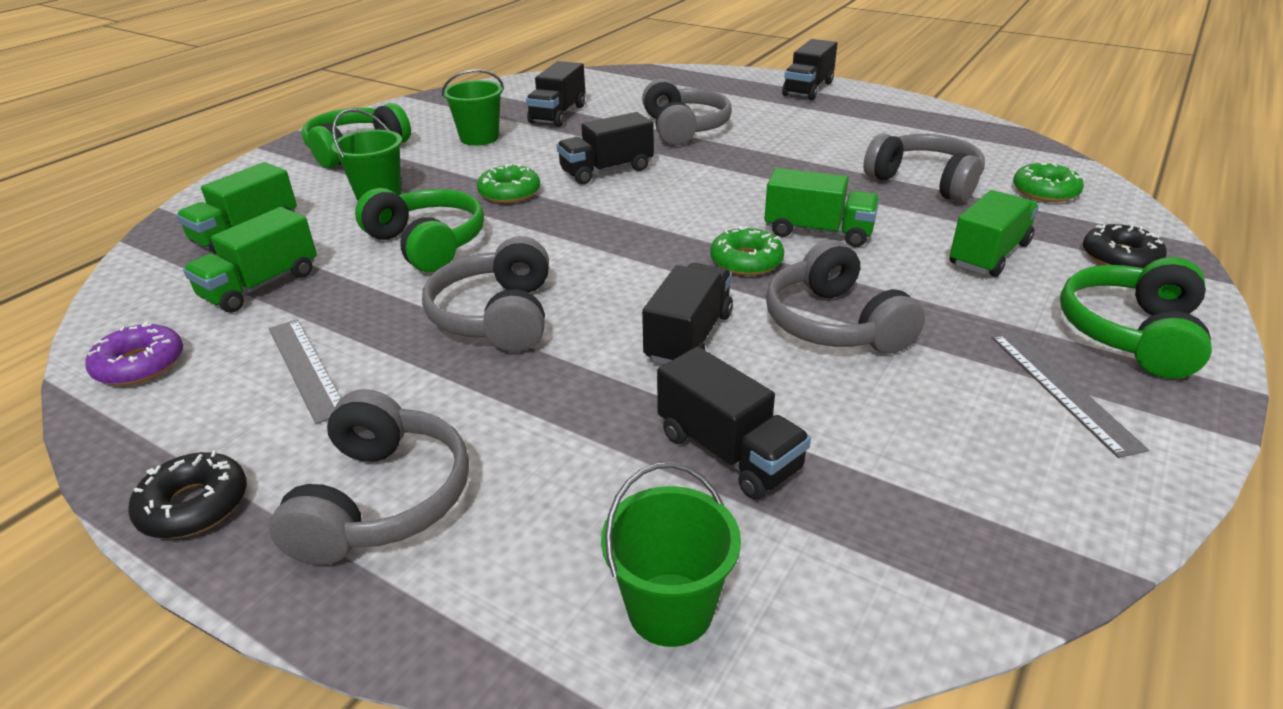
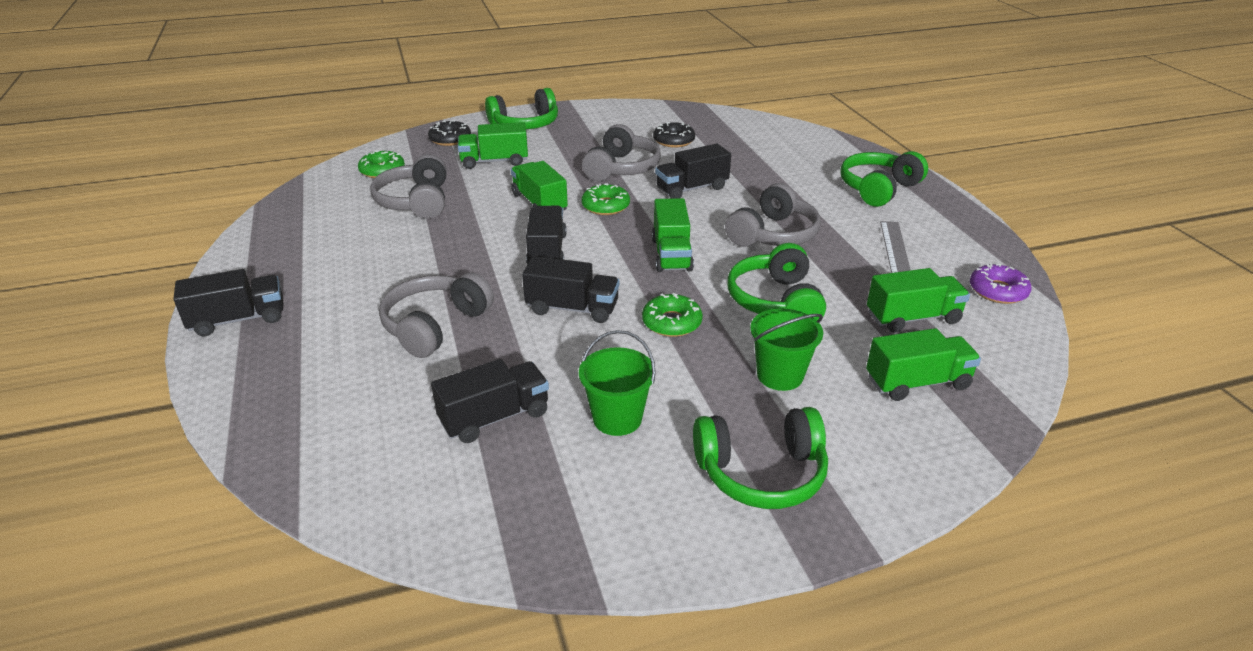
camera: 140 degrees left, 0 degrees up
(194, 505) = (960, 214): black donut -> black donut (674, 141)
(382, 500) = (878, 189): grey headphones -> green headphones
(587, 242) = (671, 254): none -> green truck
(670, 609) = (800, 137): green bucket -> none
(728, 452) = (734, 154): black truck -> black truck (547, 251)
(1062, 389) = (589, 125): grey ruler -> none

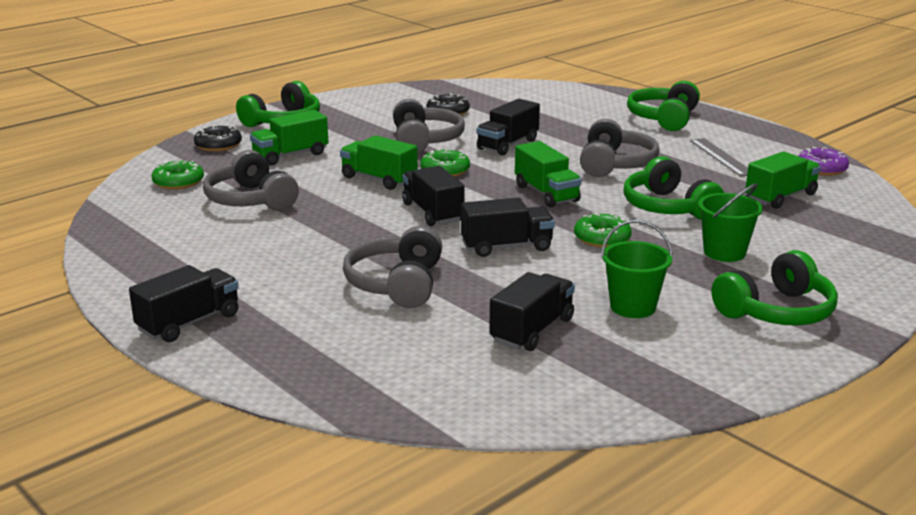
camera: 25 degrees left, 10 degrees down
(917, 382) = (825, 235): green truck -> none

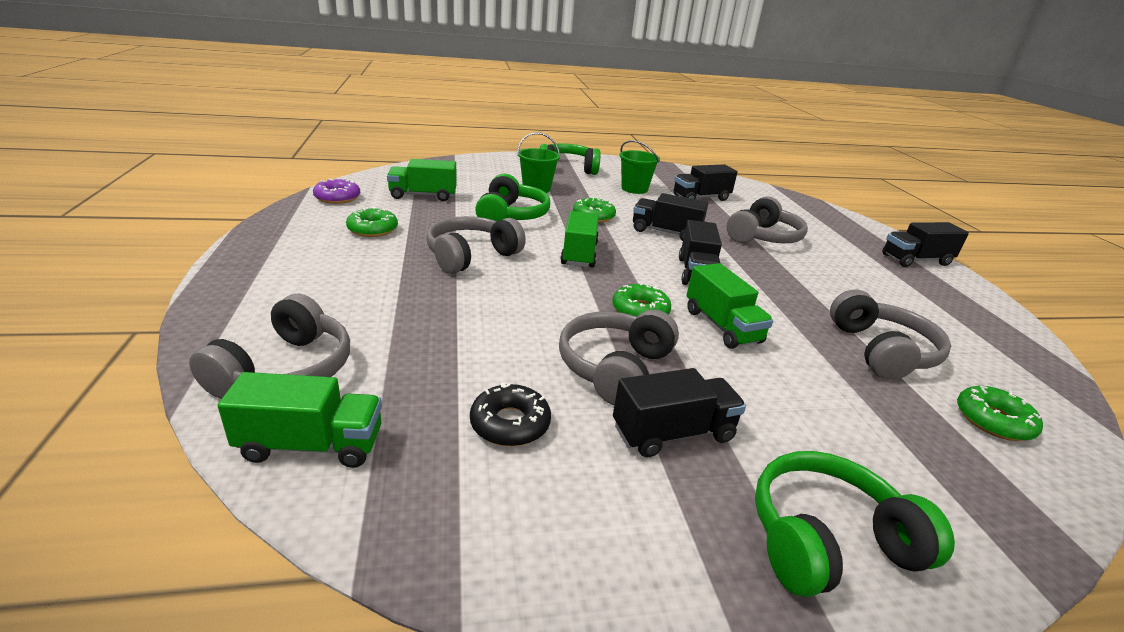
camera: 150 degrees left, 5 degrees up
(218, 145) = (957, 501): black donut -> none
(290, 155) = (824, 415): green truck -> green truck (311, 445)
(508, 144) = (526, 318): black truck -> black truck (673, 433)
(572, 98) = (285, 370): none -> grey headphones
(664, 119) = (292, 284): green headphones -> none
(721, 157) = (372, 229): grey ruler -> green donut

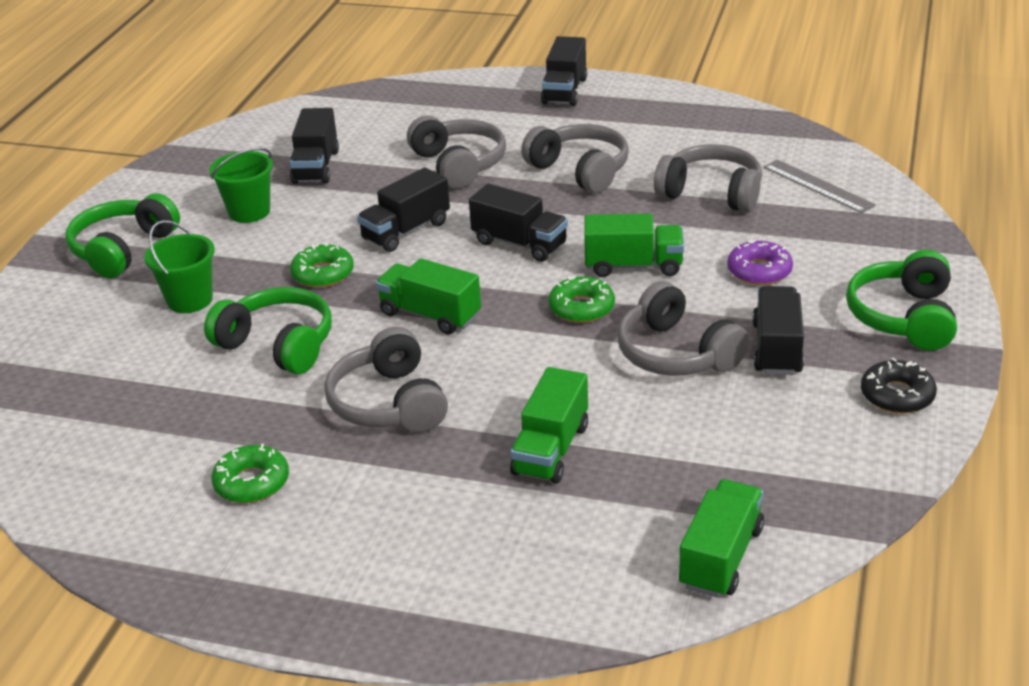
camera: 60 degrees left, 5 degrees up
(285, 370) = (592, 573): grey headphones -> grey headphones (580, 170)
(337, 197) = (97, 511): purple donut -> purple donut (759, 271)
(423, 195) = (147, 418): green truck -> green truck (551, 449)
(510, 423) = (733, 435): black donut -> black donut (897, 395)
(993, 421) = (818, 186): green donut -> grey ruler

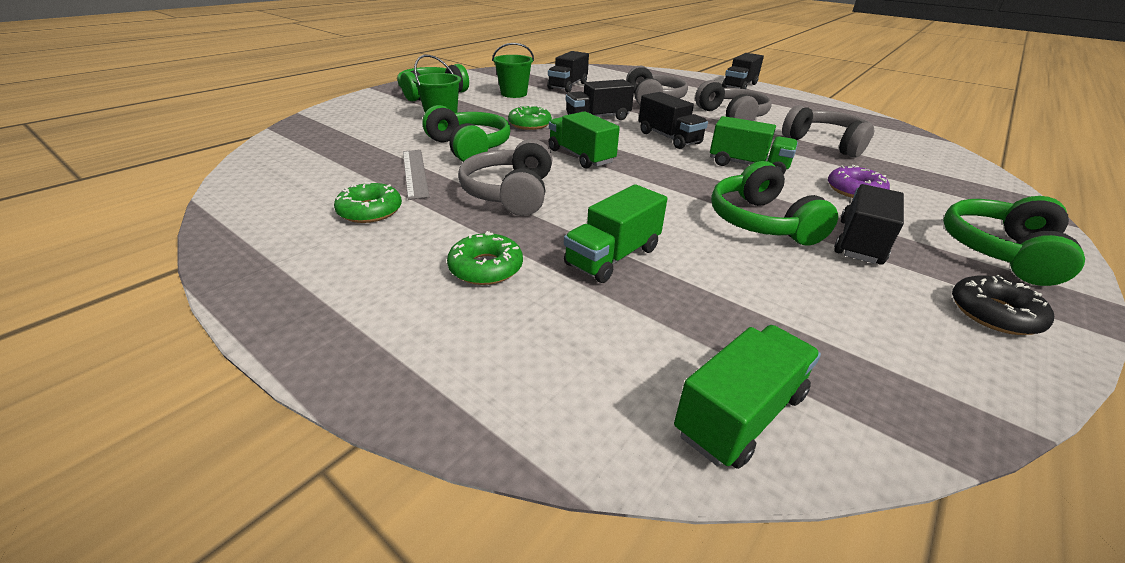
camera: 20 degrees right, 0 degrees up
(581, 308) = (694, 178): green donut -> green donut (486, 268)
(676, 353) = (761, 222): grey headphones -> green headphones
(818, 186) = (917, 156): grey ruler -> grey ruler (415, 173)

